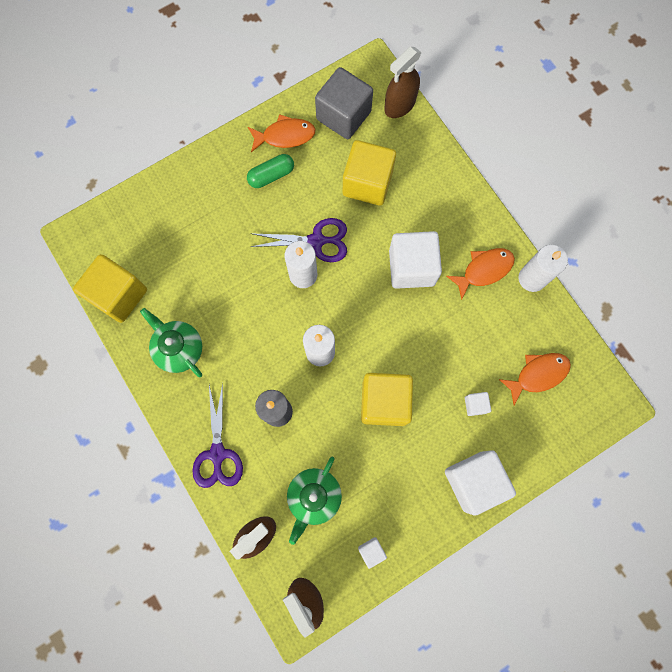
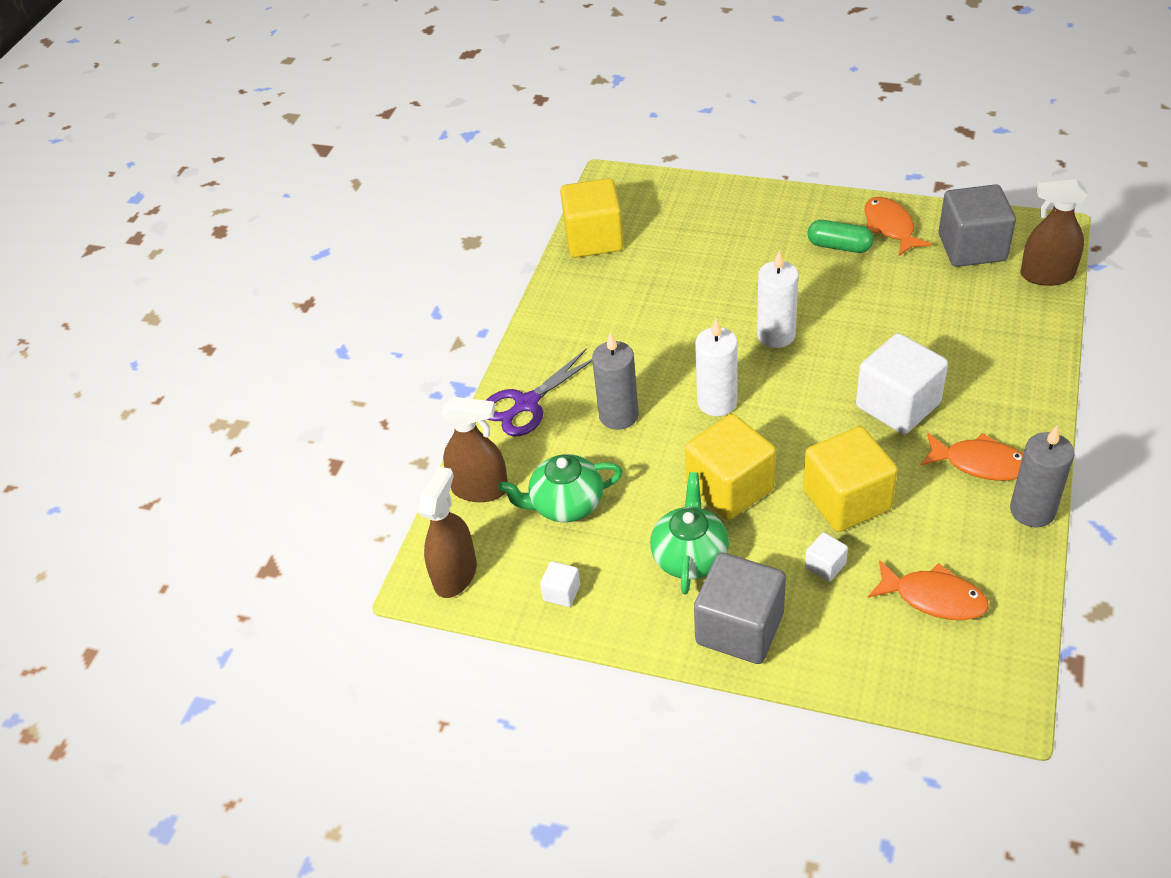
camera: 55 degrees right, 30 degrees down
(179, 348) = (594, 308): green teapot -> green teapot (690, 556)
(285, 136) = (890, 227): orange fish -> orange fish turned 150 degrees counterclockwise
(316, 241) = (822, 319): purple scissors -> none
(367, 183) = (933, 311): yellow cube -> yellow cube (846, 500)
(473, 481) = (739, 628): white cube -> grey cube
(532, 278) = (1032, 510): white candle -> grey candle

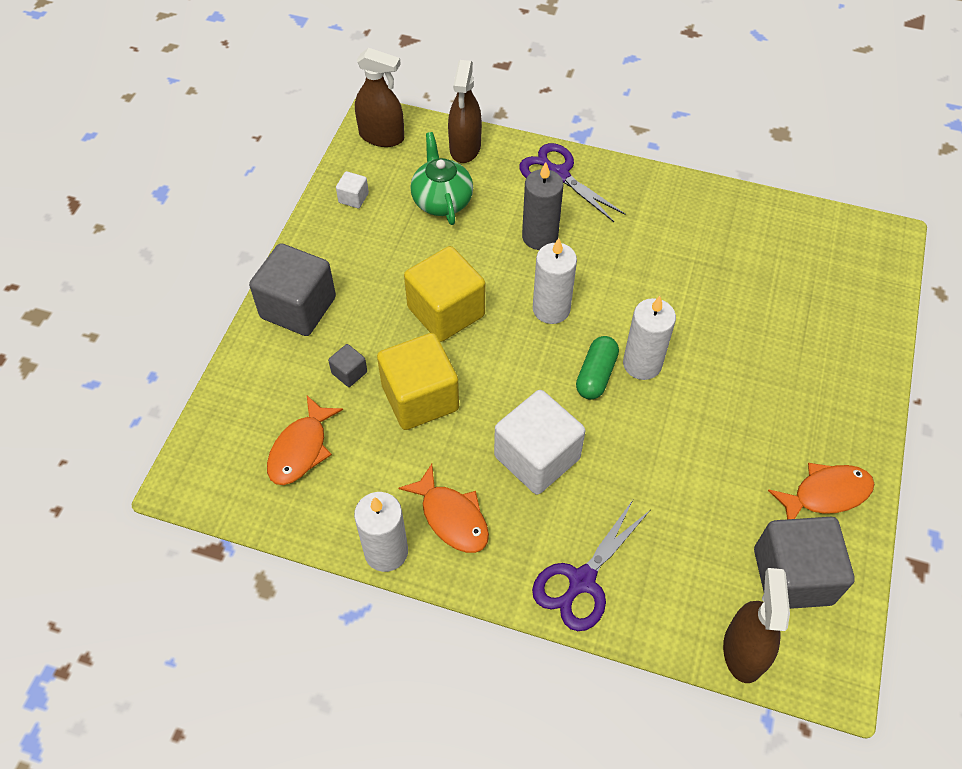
camera: 85 degrees right, 10 degrees up
(594, 239) = (787, 222): yellow cube -> none
(690, 556) = (375, 279): green teapot -> none
(825, 566) = (349, 372): white cube -> grey cube
(839, 246) = (787, 437): green capsule -> green capsule (596, 375)
(980, 463) = (451, 517): orange fish -> orange fish turned 60 degrees counterclockwise
(1017, 370) = (582, 581): none -> purple scissors
(1032, 510) = (386, 551): grey candle -> white candle

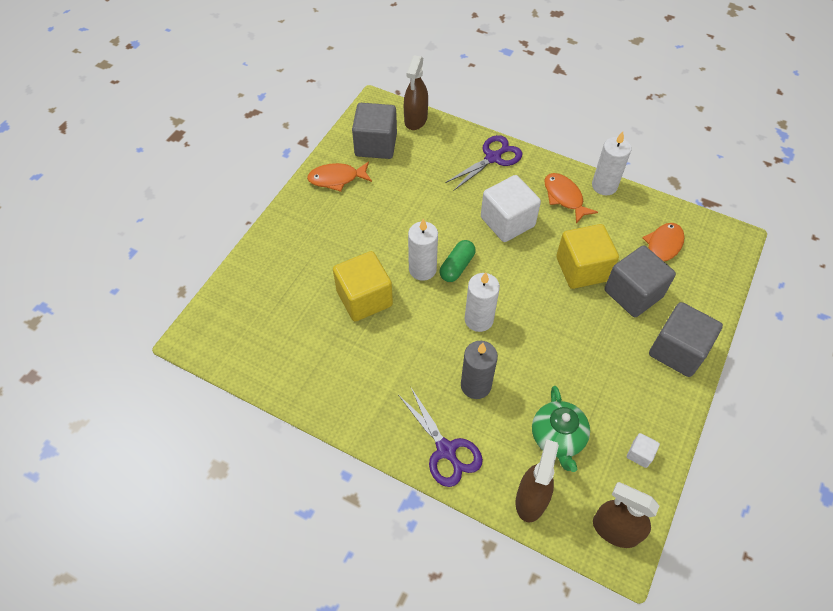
camera: 170 degrees left, 0 degrees up
(349, 372) = (633, 293): grey cube -> grey cube, size x2.27
(446, 311) = (560, 330): yellow cube -> yellow cube (364, 298)

